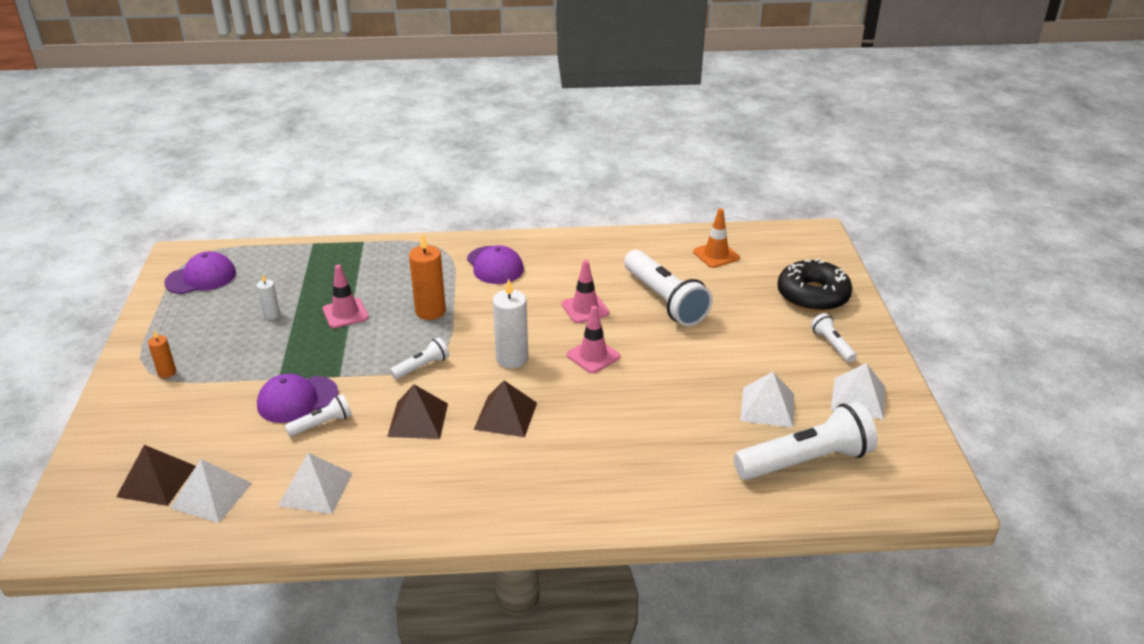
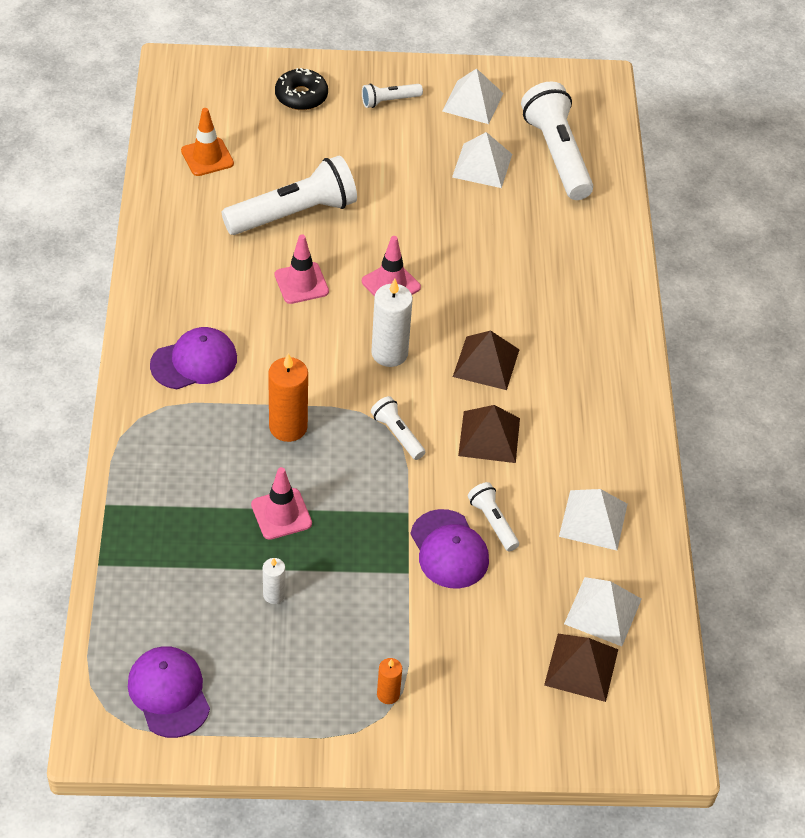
camera: 90 degrees left, 15 degrees up
(812, 295) = (301, 96): black donut -> black donut, size x0.67

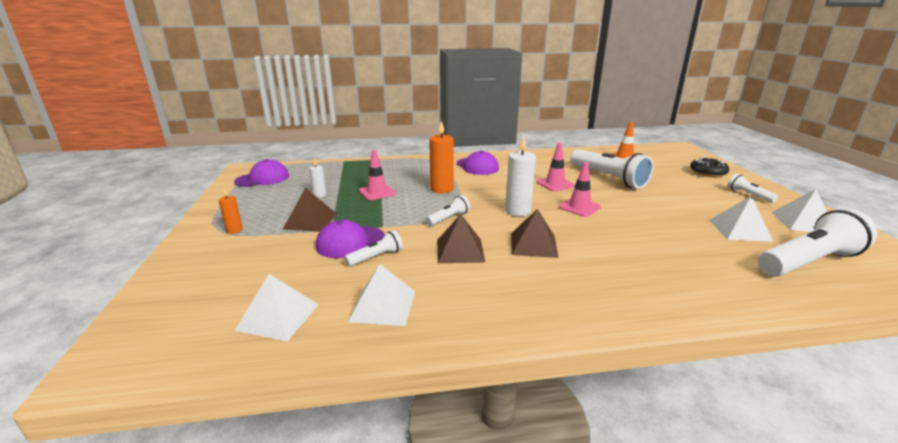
camera: 85 degrees right, 25 degrees down
(581, 667) = (221, 308): brown pyramid -> brown pyramid (310, 221)

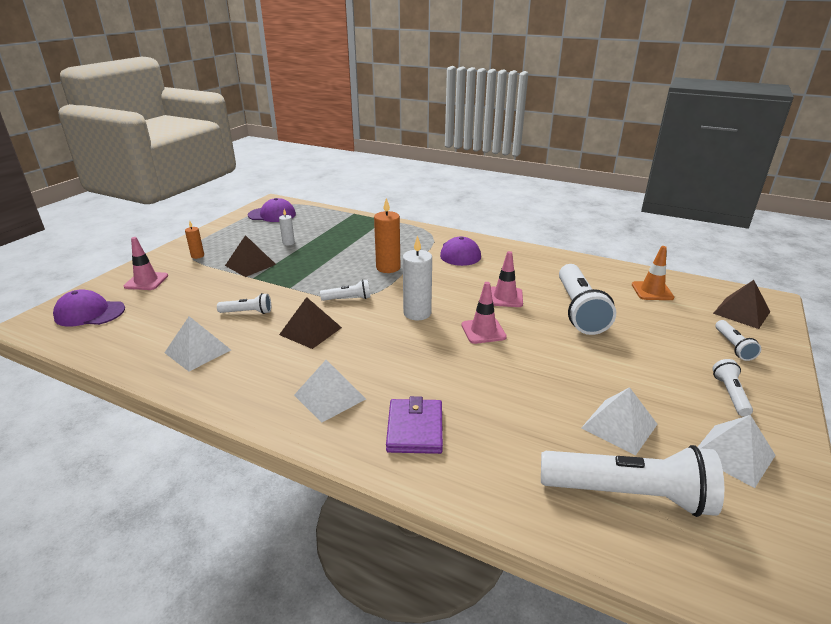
camera: 35 degrees right, 5 degrees up
(278, 317) = (136, 331): white pyramid -> white pyramid (329, 397)
(350, 242) = (249, 293): purple cap -> purple cap (89, 313)
(377, 192) = (332, 254): pink traffic cone -> pink traffic cone (146, 281)
(533, 244) = (375, 350): brown pyramid -> brown pyramid (741, 312)
(653, 282) = (415, 429): none -> purple wallet
(707, 173) = (733, 346): black donut -> white flashlight

